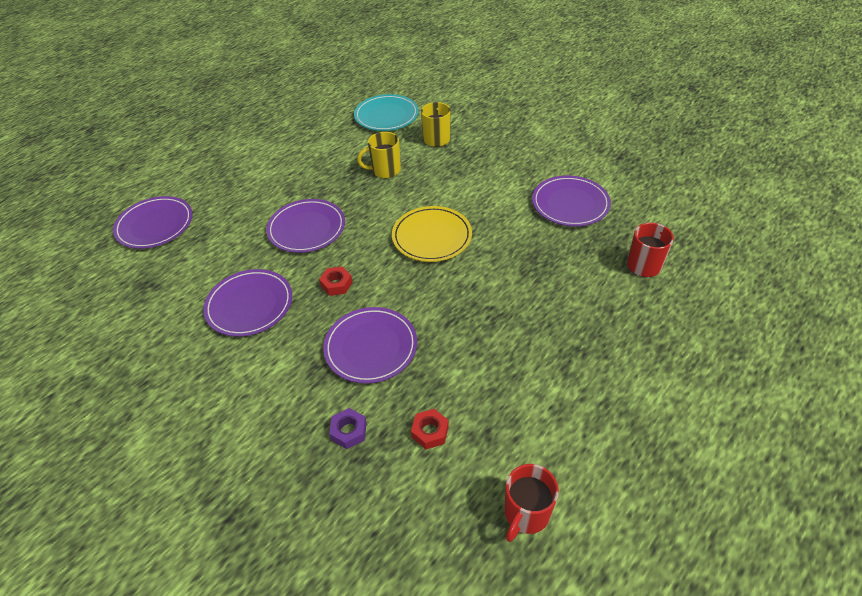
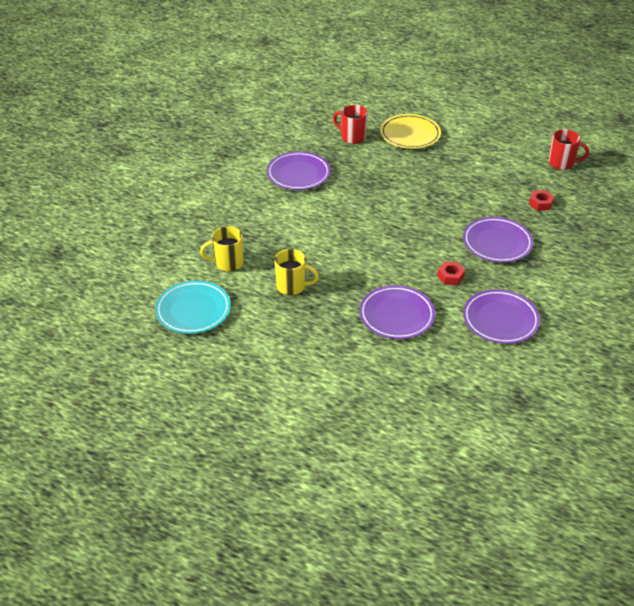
camera: 110 degrees left, 5 degrees down
(155, 225) = (447, 433): purple plate -> none
(349, 431) = (564, 235): purple nut -> none
(385, 170) = (292, 286): yellow mug -> yellow mug turned 45 degrees counterclockwise
(432, 237) = (370, 237): yellow plate -> yellow plate (410, 134)

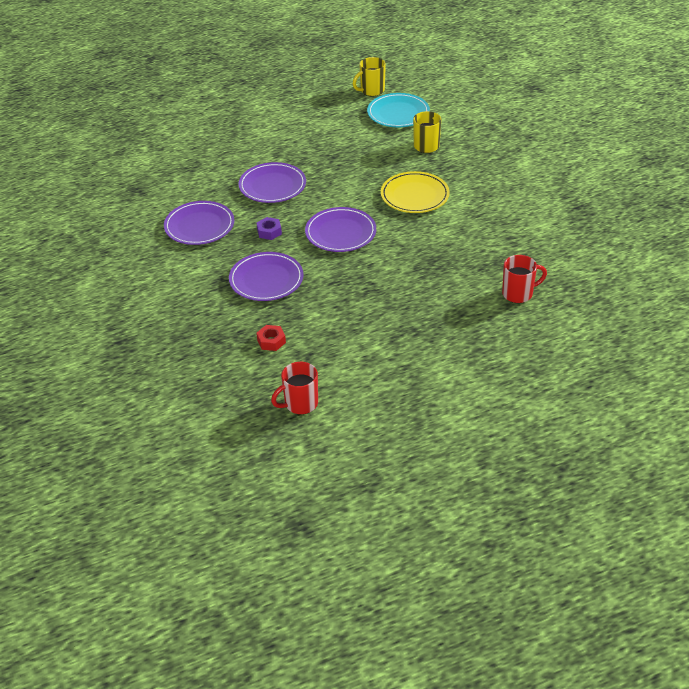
camera: 135 degrees right, 0 degrees up
(292, 286) = (364, 159): yellow mug -> yellow mug (371, 91)
(298, 174) = (498, 231): purple plate -> purple plate (340, 233)
(410, 134) = (477, 334): yellow plate -> yellow plate (414, 195)
(450, 276) = (269, 232): red nut -> purple nut

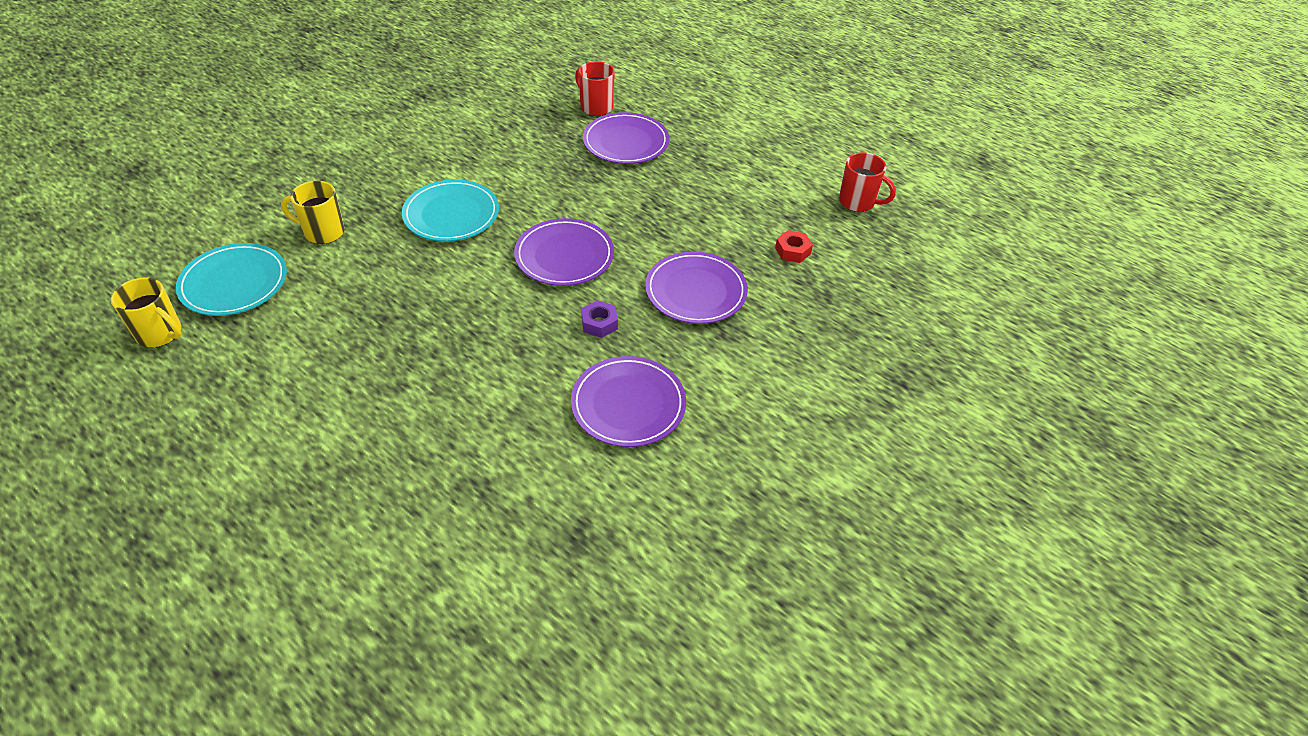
camera: 120 degrees left, 5 degrees up
(272, 186) = (488, 359): purple plate -> purple plate (626, 142)
(414, 195) = (451, 214): yellow plate -> turquoise plate

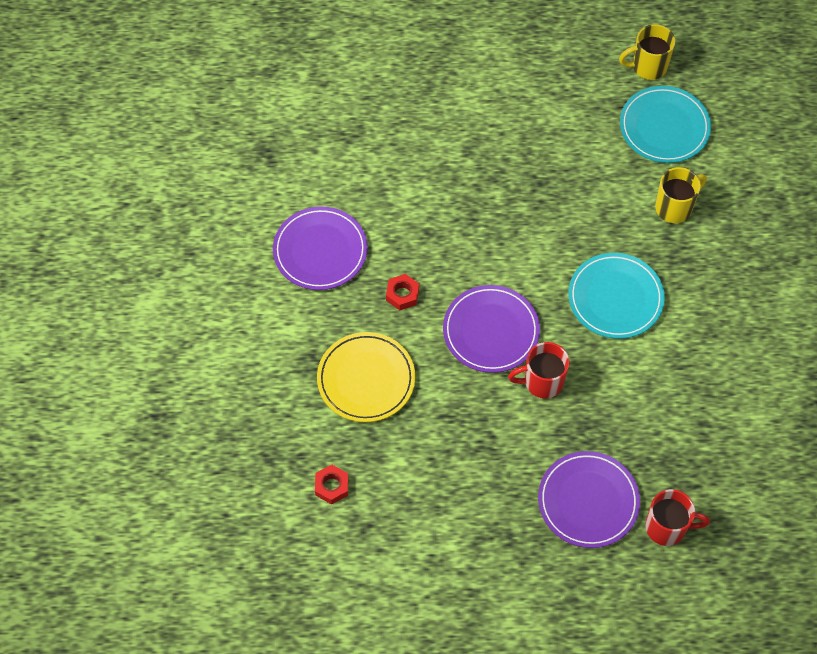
camera: 140 degrees right, 15 degrees up
(599, 323) = (402, 295): purple nut -> red nut
(695, 291) = (366, 379): purple plate -> yellow plate
(858, 202) = (326, 601): red mug -> red mug (542, 382)

